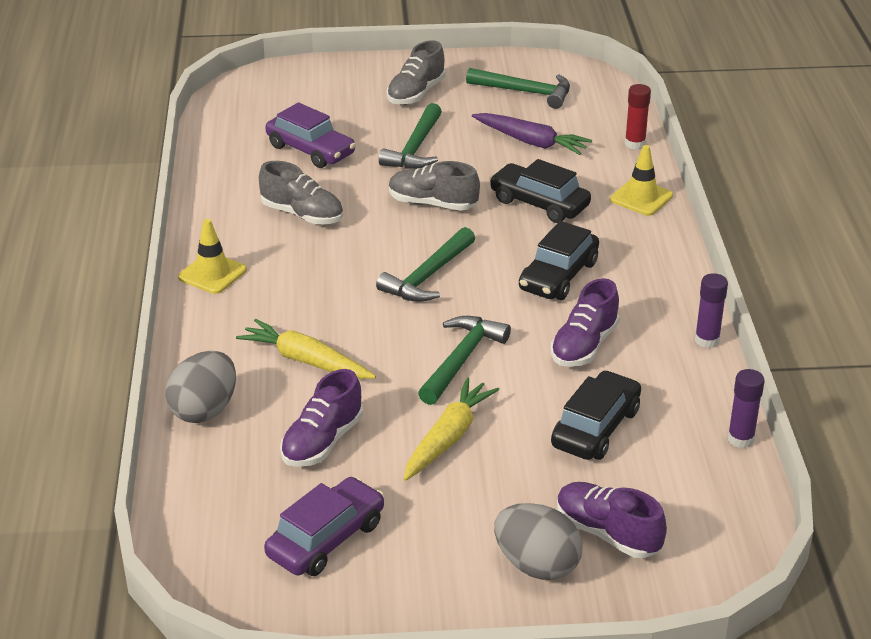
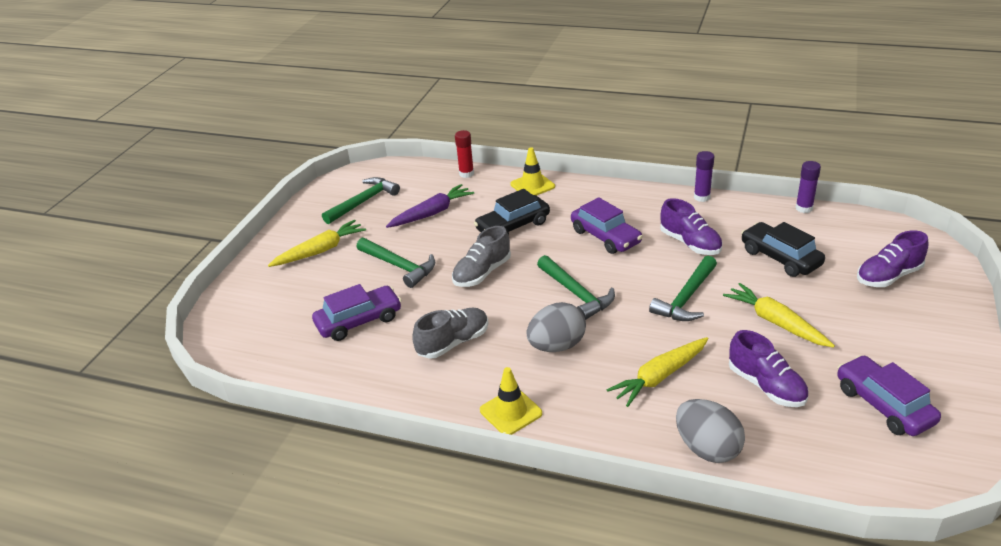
camera: 65 degrees left, 0 degrees up
(416, 93) = (320, 251): grey shoe -> yellow carrot
(461, 359) = (686, 298): green hammer -> green hammer turned 105 degrees counterclockwise
(536, 565) = (918, 311): grey egg -> grey egg (557, 346)
(558, 276) = (605, 237): black car -> purple car

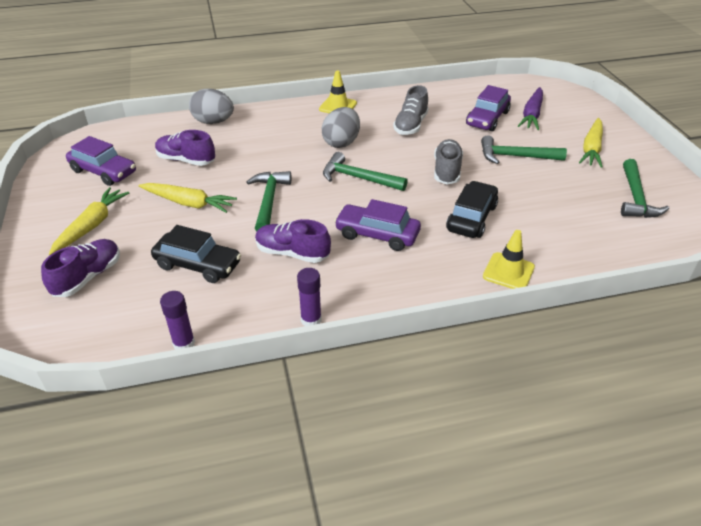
camera: 145 degrees right, 5 degrees up
(432, 213) = (559, 207): purple carrot -> purple carrot (531, 115)
(466, 174) = (595, 263): red glue stick -> none
(659, 377) = (260, 146): yellow carrot -> yellow carrot (91, 226)

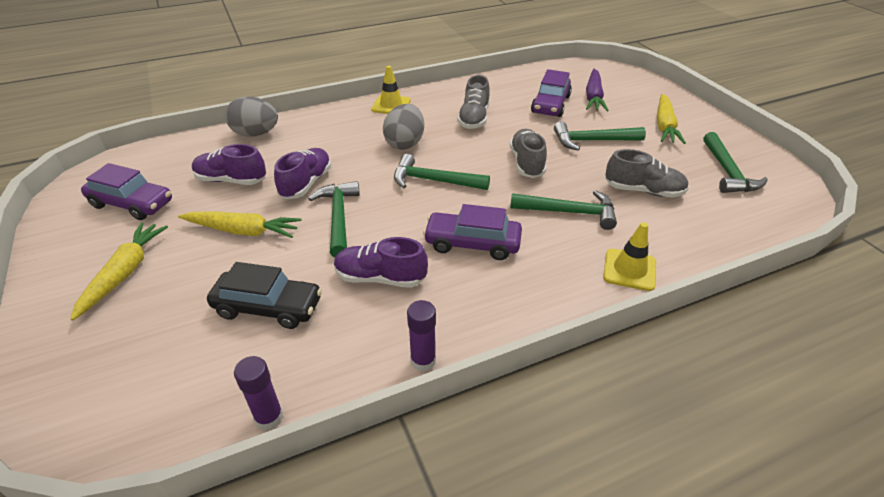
camera: 10 degrees left, 0 degrees up
(88, 277) = (127, 342): purple shoe -> purple shoe (306, 183)
(471, 218) = (569, 212): black car -> green hammer
(547, 206) = (643, 191): none -> grey shoe

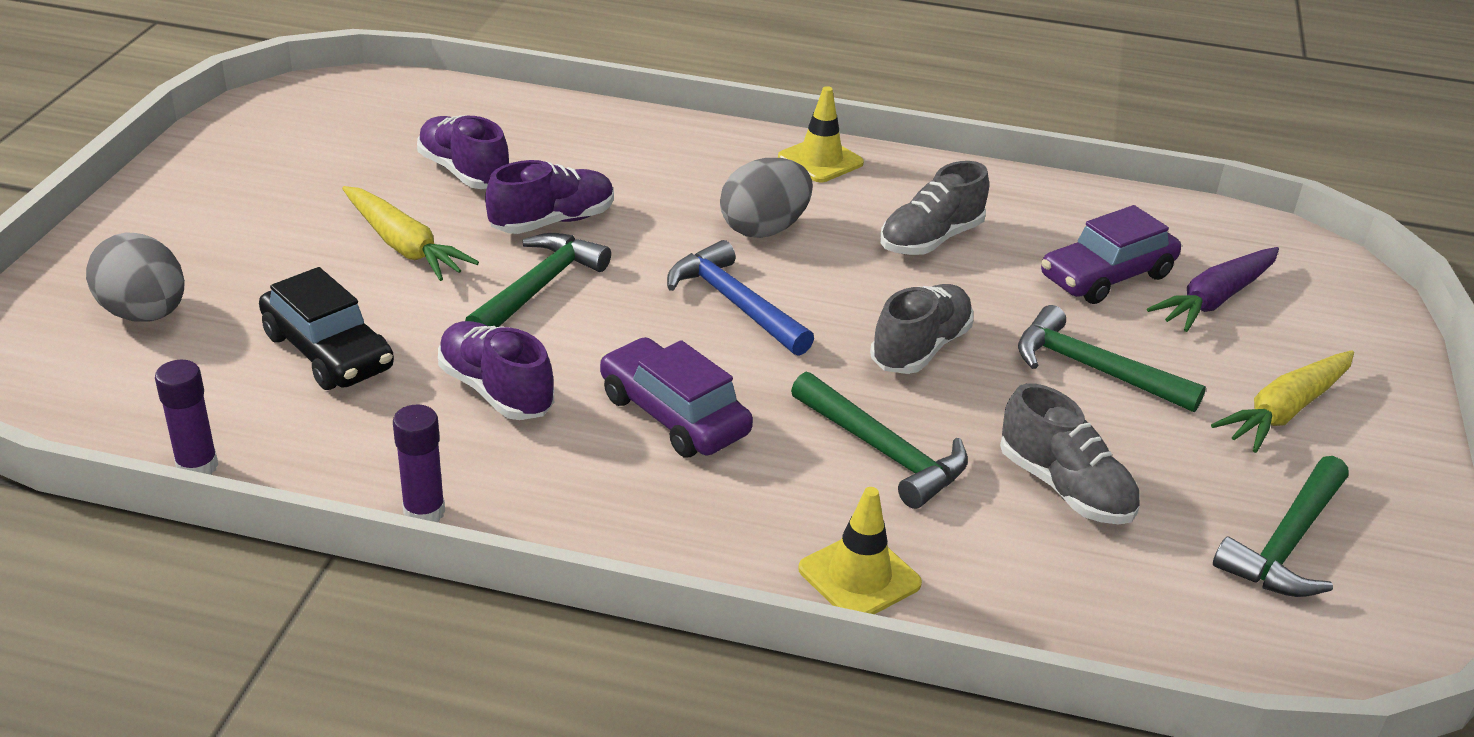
camera: 35 degrees right, 5 degrees down
(124, 273) = (226, 230): yellow carrot -> none
(132, 204) = (319, 148): purple car -> none
(256, 134) = (569, 120): grey egg -> grey egg (145, 314)
(433, 181) = (734, 303): green hammer -> blue hammer

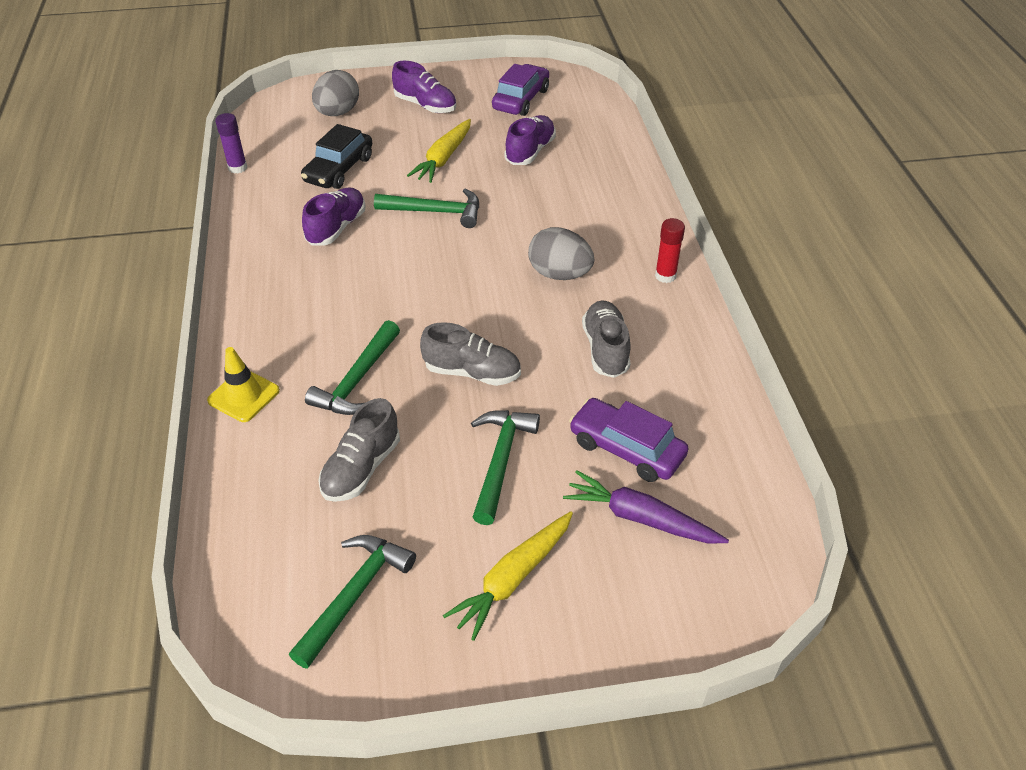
camera: 70 degrees right, 10 degrees up
(424, 512) = (233, 238): purple glue stick -> none
(552, 222) = (504, 196): purple shoe -> purple shoe (425, 105)
(673, 415) = (349, 292): purple car -> purple car (521, 99)
(734, 303) = (469, 284): blue hammer -> none
(820, 160) = (665, 276): yellow traffic cone -> red glue stick
(930, 239) = (605, 349): grey shoe -> grey shoe turned 60 degrees clockwise
(1285, 411) = (513, 579): yellow carrot -> yellow carrot turned 75 degrees counterclockwise
(1286, 543) = (355, 594): green hammer -> green hammer turned 105 degrees clockwise

